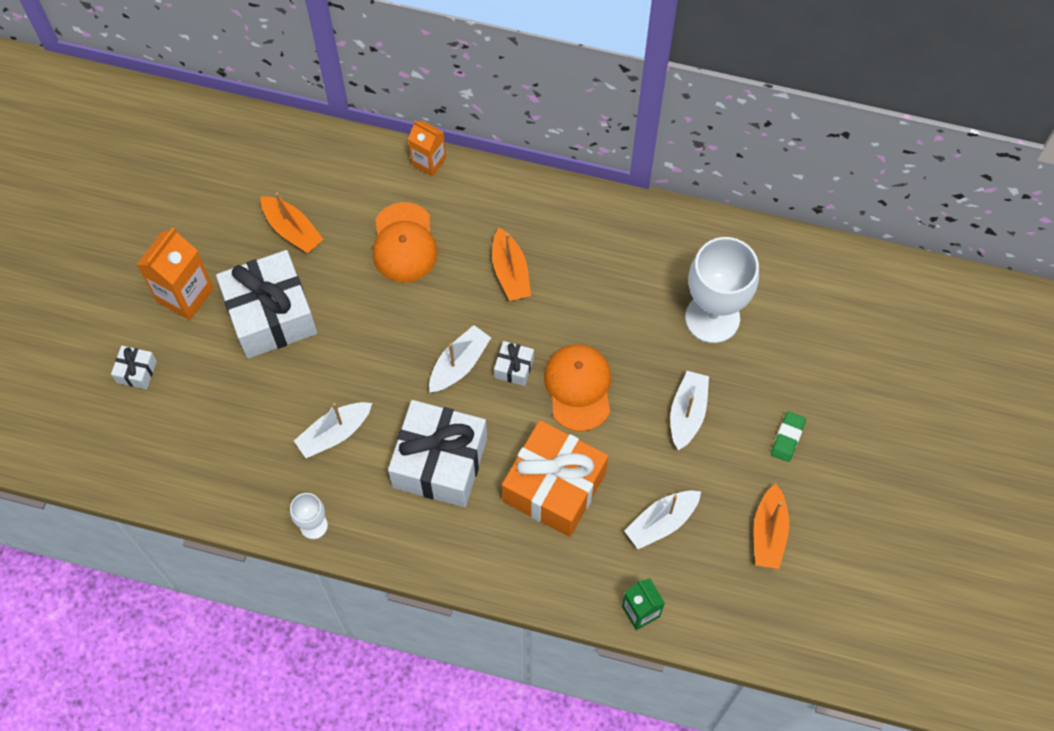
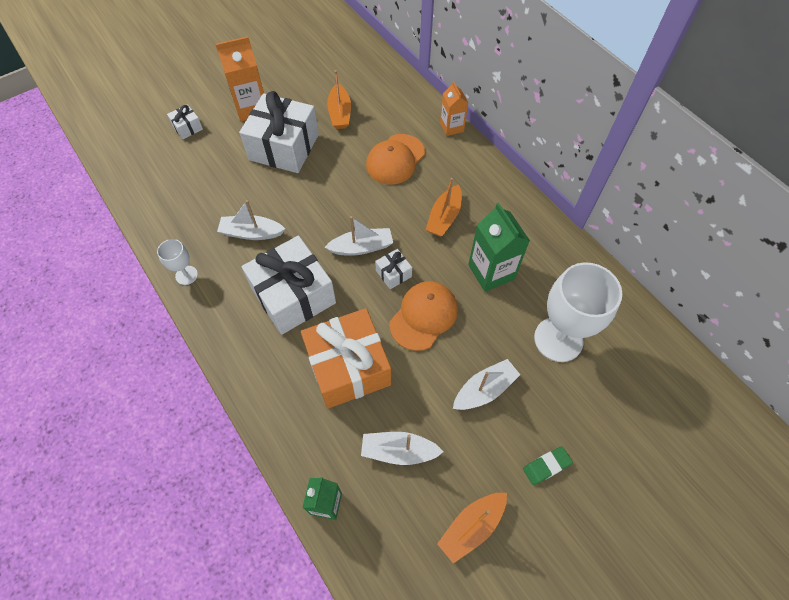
camera: 40 degrees right, 5 degrees down
(602, 297) = (491, 272): none -> green carton

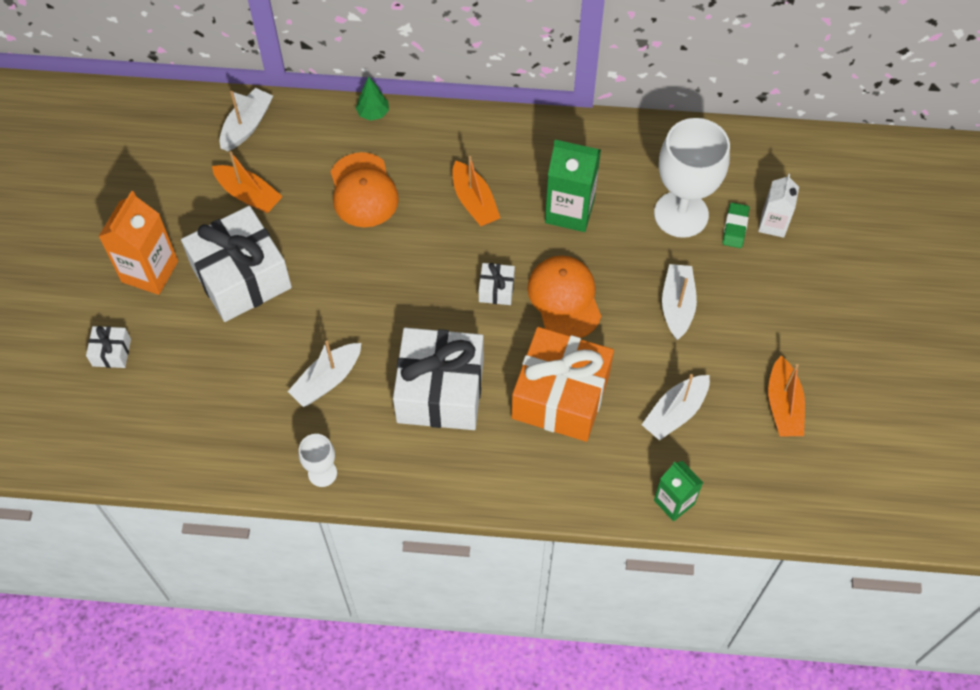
camera: 50 degrees left, 0 degrees up
(362, 247) = (441, 295): white boat -> white boat (247, 126)
(451, 127) = (373, 113): orange carton -> green tree
(546, 466) = (780, 313): green eraser -> green eraser (735, 227)
(614, 406) = (773, 224): none -> white carton

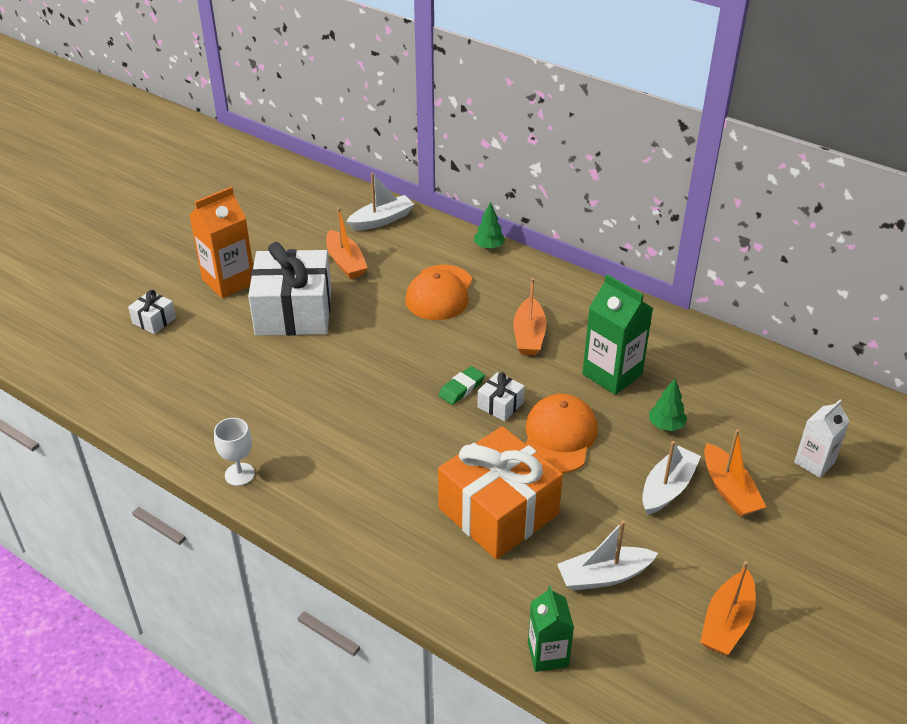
camera: 30 degrees right, 20 degrees down
(327, 380) = (301, 409): white boat -> none
(440, 391) = (390, 459): white gift -> none
(642, 243) = (666, 425): none -> green tree
(681, 214) = (721, 418): white goblet -> none
(724, 283) = (729, 490): none -> orange boat
(735, 227) = (771, 449): green eraser -> green eraser (461, 388)

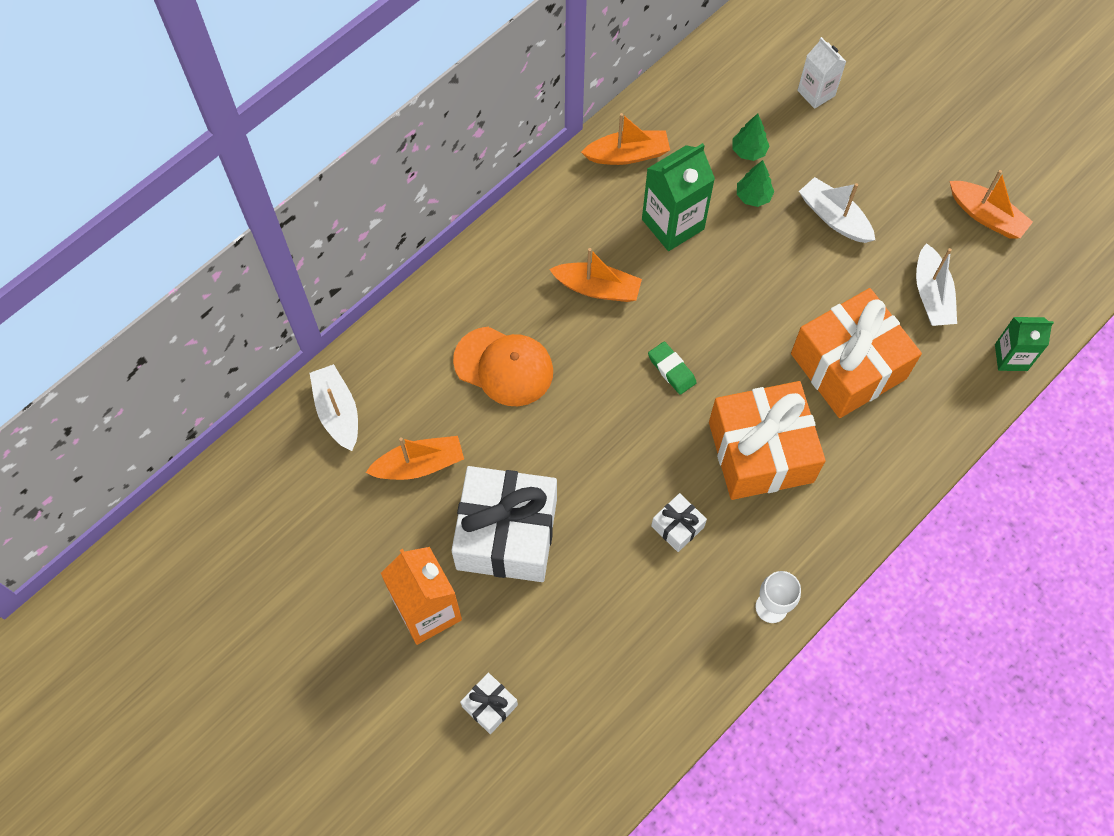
camera: 80 degrees left, 25 degrees up
(391, 454) = (760, 452): none -> orange gift
(489, 247) = (425, 298): green tree -> green tree (748, 151)
(500, 405) = (703, 337): white gift -> white gift (677, 526)
(559, 437) = (756, 293): orange cap -> none
(729, 490) = (841, 169): orange boat -> orange boat (627, 155)

